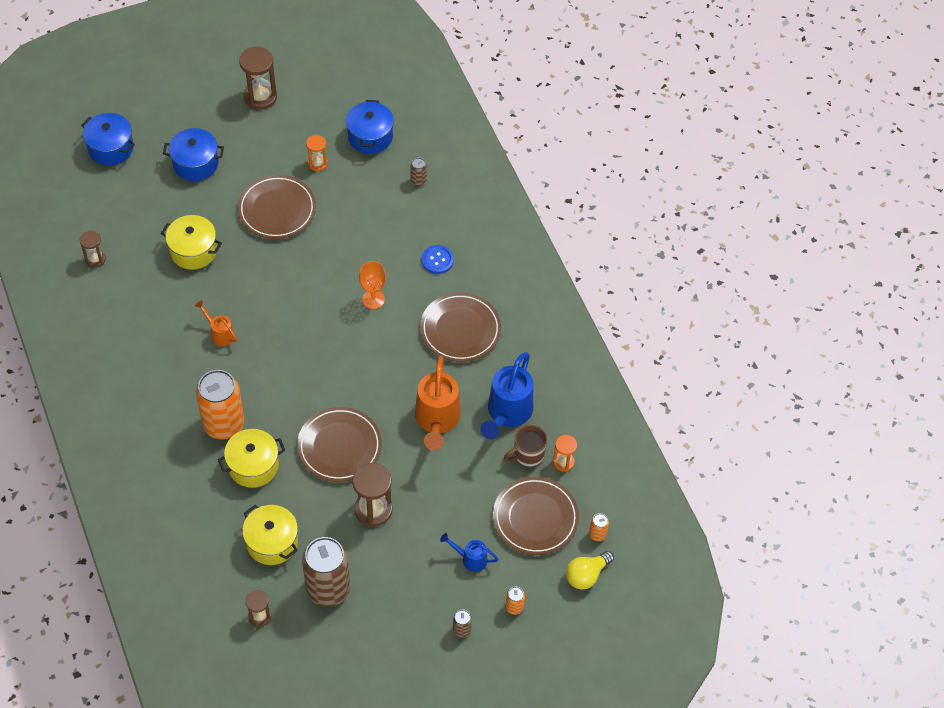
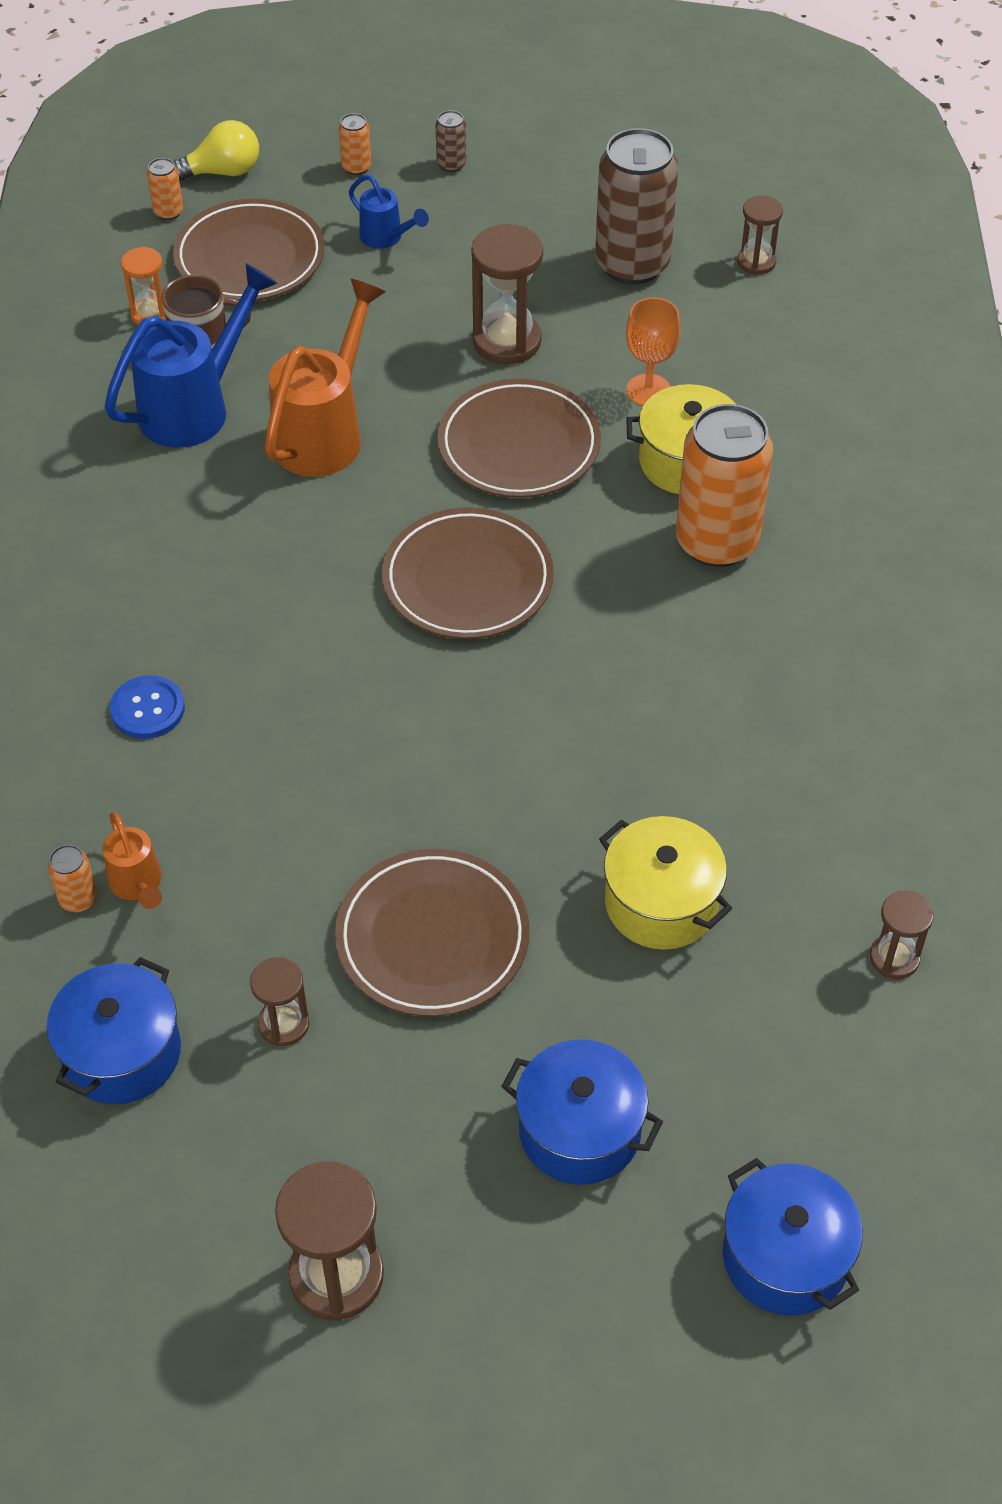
camera: 155 degrees left, 5 degrees down
(220, 334) = (666, 706): orange watering can -> orange watering can (137, 885)
(272, 542) = (698, 346): yellow pot -> none
(317, 163) = (284, 1024): orange hourglass -> brown hourglass
(373, 299) = (322, 674): orange goblet -> orange goblet (648, 390)
(418, 180) = (78, 899): brown can -> orange can
(460, 330) = (187, 565): brown plate -> brown plate (468, 580)

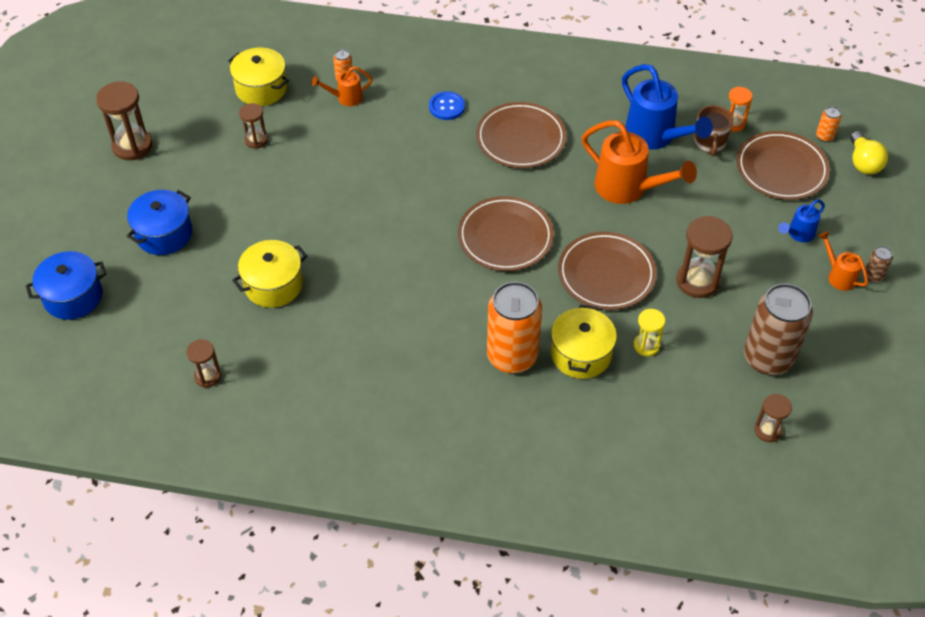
camera: 100 degrees right, 0 degrees up
(121, 1053) = (261, 89): blue pot -> yellow pot
(356, 167) = (869, 227): orange can -> none
(432, 938) = (283, 195): brown plate -> brown plate (520, 139)
(460, 197) = (838, 276): none -> orange watering can
(648, 390) = (646, 346): orange goblet -> yellow hourglass

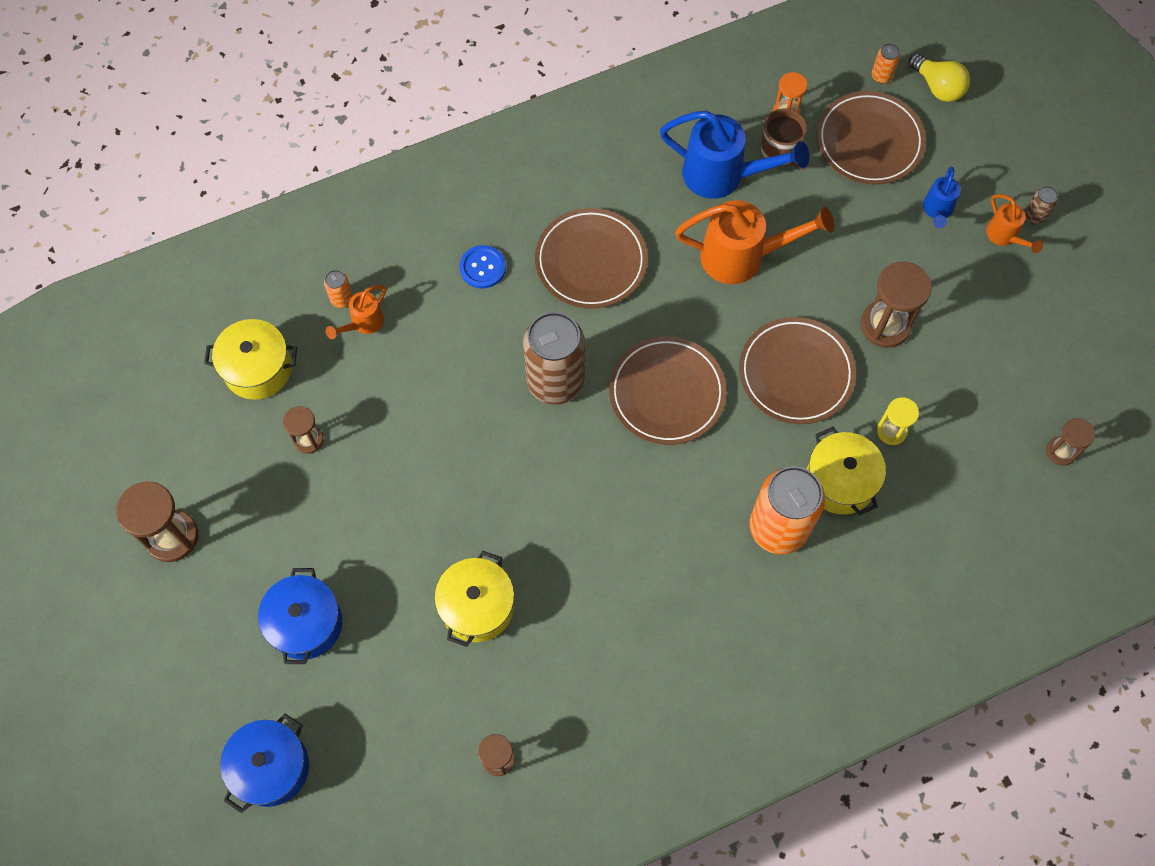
camera: 35 degrees left, 15 degrees up
(768, 358) = (1007, 371): brown can -> brown can (555, 381)
(838, 276) = (1004, 236): orange watering can -> orange watering can turned 135 degrees counterclockwise

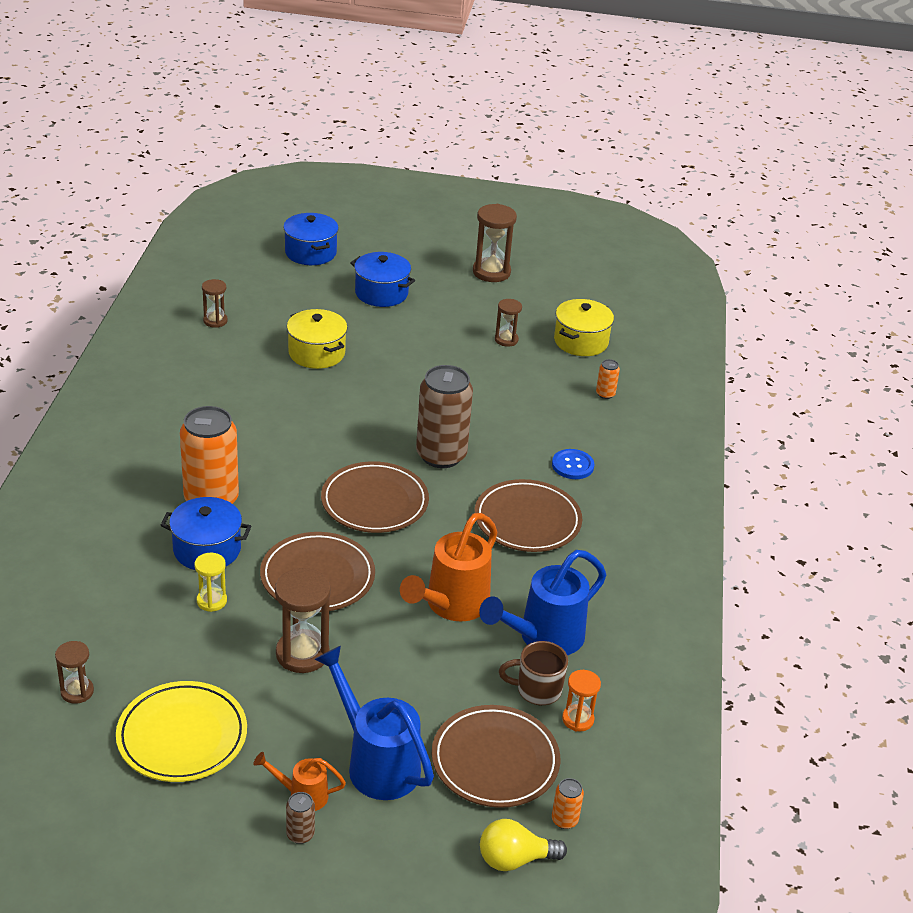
camera: 120 degrees right, 30 degrees down
(363, 323) = (575, 395): orange watering can -> none
(840, 481) = (207, 549): yellow pot -> blue pot
(937, 210) = (376, 762): blue watering can -> blue watering can, size x1.94
(1030, 347) = (182, 736): none -> yellow plate

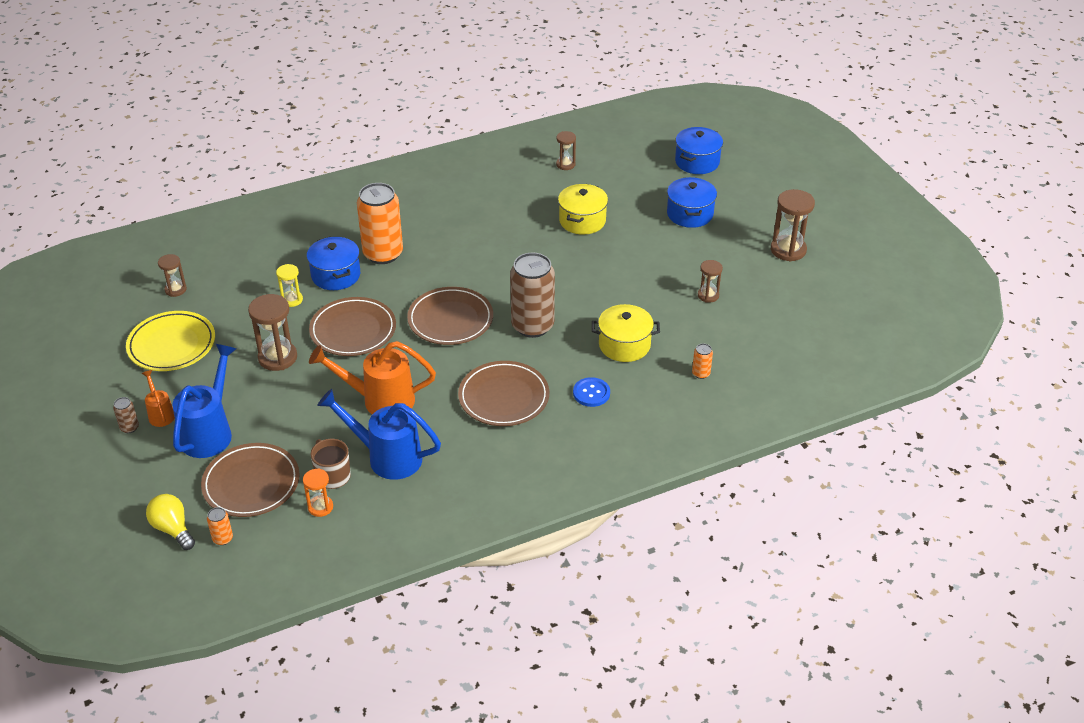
camera: 60 degrees right, 5 degrees up
(581, 341) = (755, 333): yellow pot -> yellow pot (624, 345)

